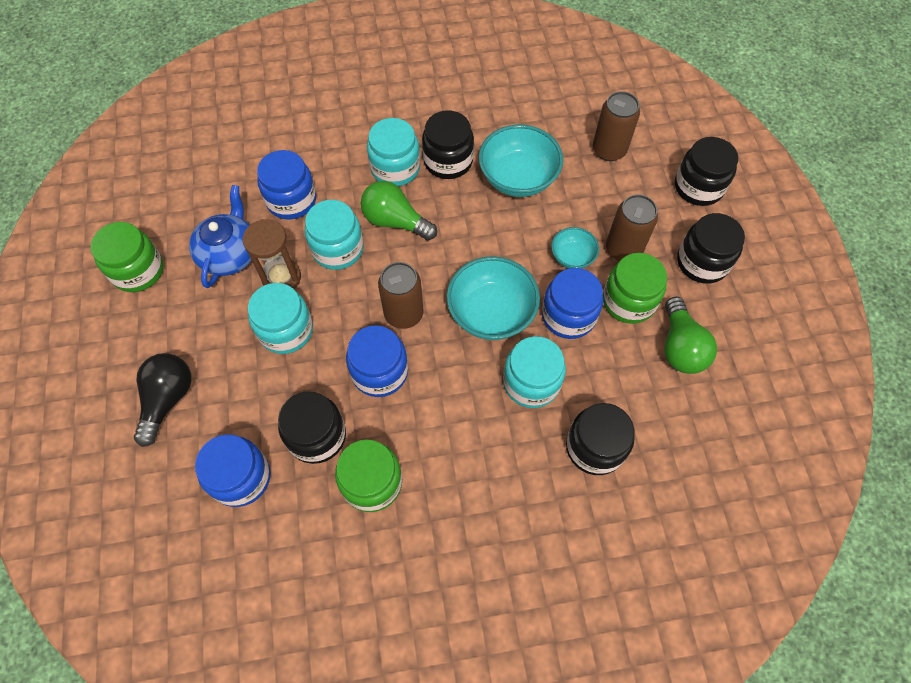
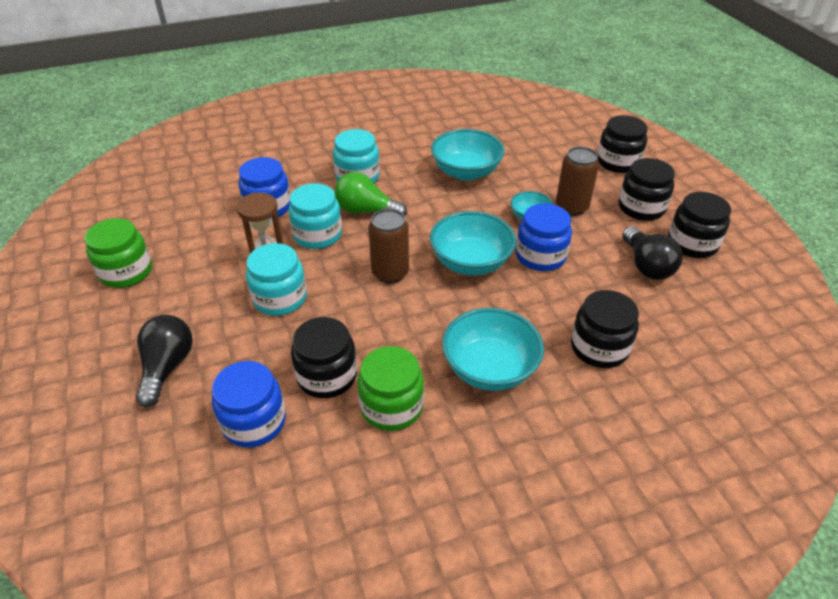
camera: 10 degrees left, 20 degrees down
(230, 254) = (216, 250): blue teapot -> none
(380, 372) = (378, 318): blue jar -> none
(448, 161) = (402, 168): black jar -> black jar (692, 244)
(477, 454) = (489, 369): none -> turquoise bowl
(531, 382) = (523, 307): turquoise jar -> none
(609, 150) = (536, 148): brown can -> none
(629, 301) = (589, 240): green jar -> none
(680, 347) = (646, 265): green light bulb -> black light bulb

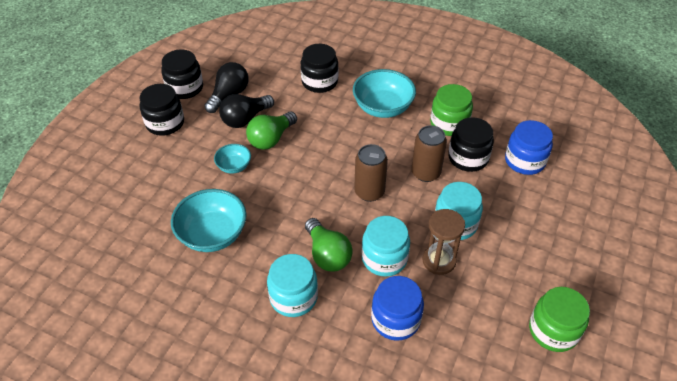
camera: 135 degrees left, 5 degrees up
(167, 367) = (557, 224): black light bulb -> black light bulb (245, 119)
(471, 262) = (314, 164): turquoise bowl -> none
(540, 256) = (271, 139): blue jar -> green light bulb
(571, 207) = (199, 153): brown can -> brown can (425, 173)
(618, 162) = (109, 161): black jar -> none

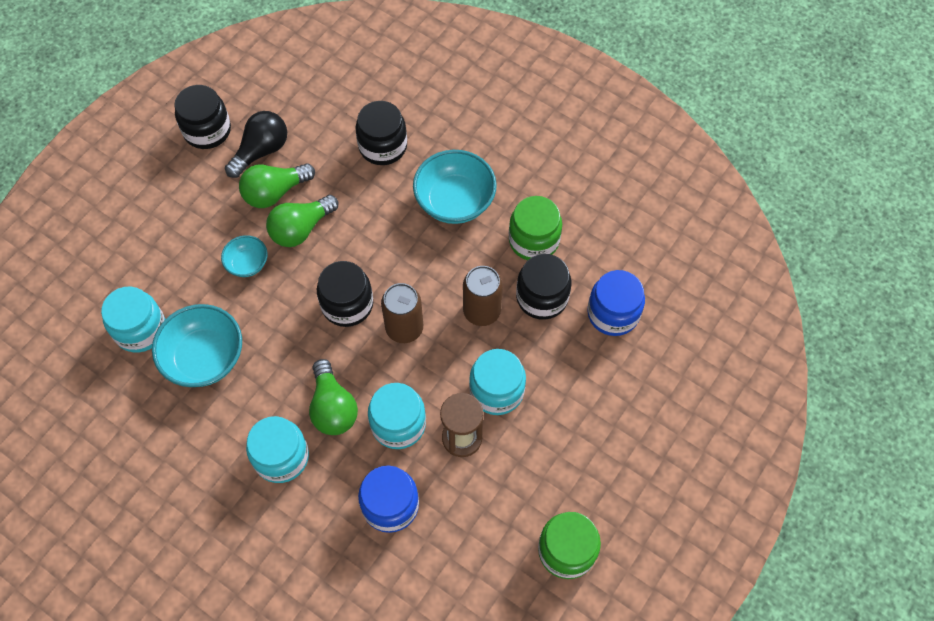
camera: 10 degrees right, 15 degrees up
(155, 222) = (140, 329): none -> turquoise jar
(165, 123) = (174, 184): black jar -> black jar (347, 304)
(245, 119) = (275, 192): black light bulb -> green light bulb

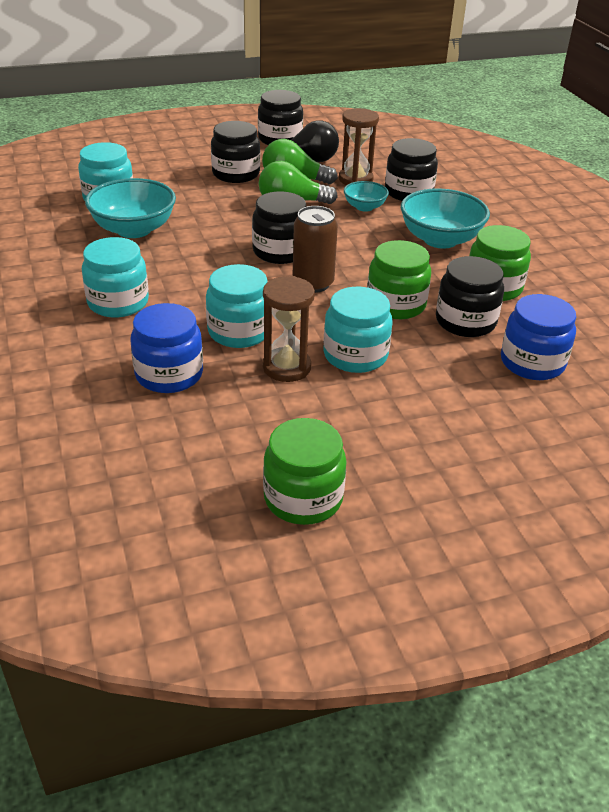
camera: 35 degrees right, 25 degrees down
(216, 215) = (236, 174): none -> black jar
(247, 263) = (228, 202): turquoise bowl -> turquoise bowl (364, 207)
(325, 155) = (355, 179): none -> brown hourglass
(333, 407) = (196, 297): green light bulb -> none
(481, 311) = (396, 304): brown can -> green jar

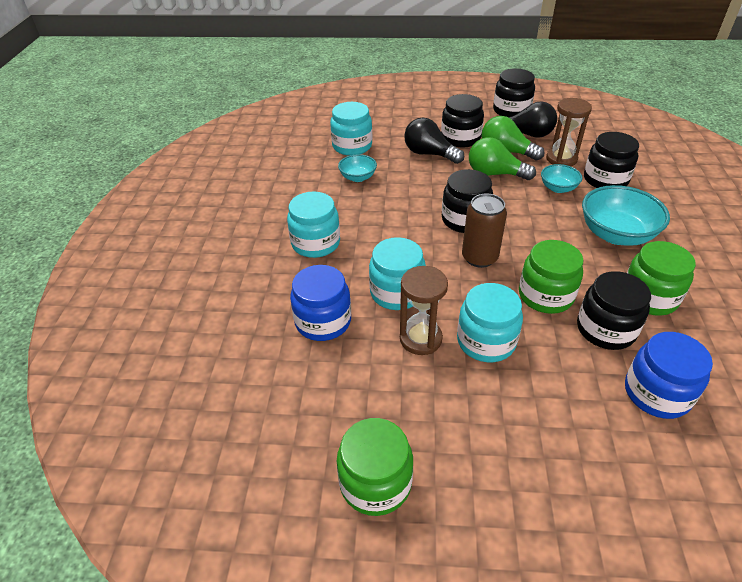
camera: 25 degrees right, 5 degrees up
(134, 229) = (358, 177): turquoise bowl -> turquoise bowl, size x0.54
(207, 194) = (429, 154): none -> black light bulb

